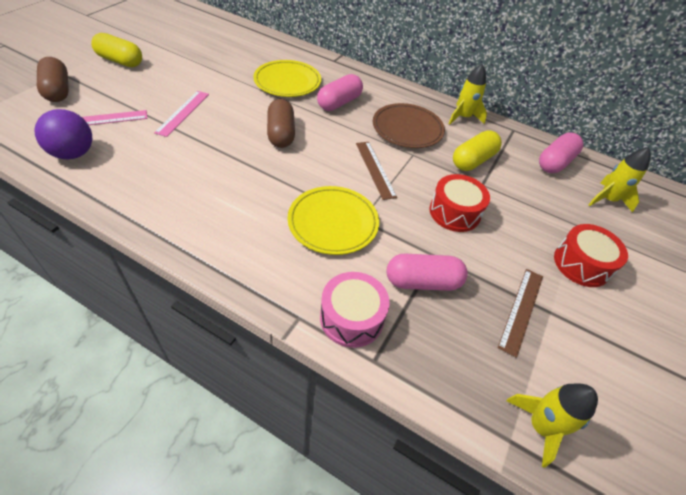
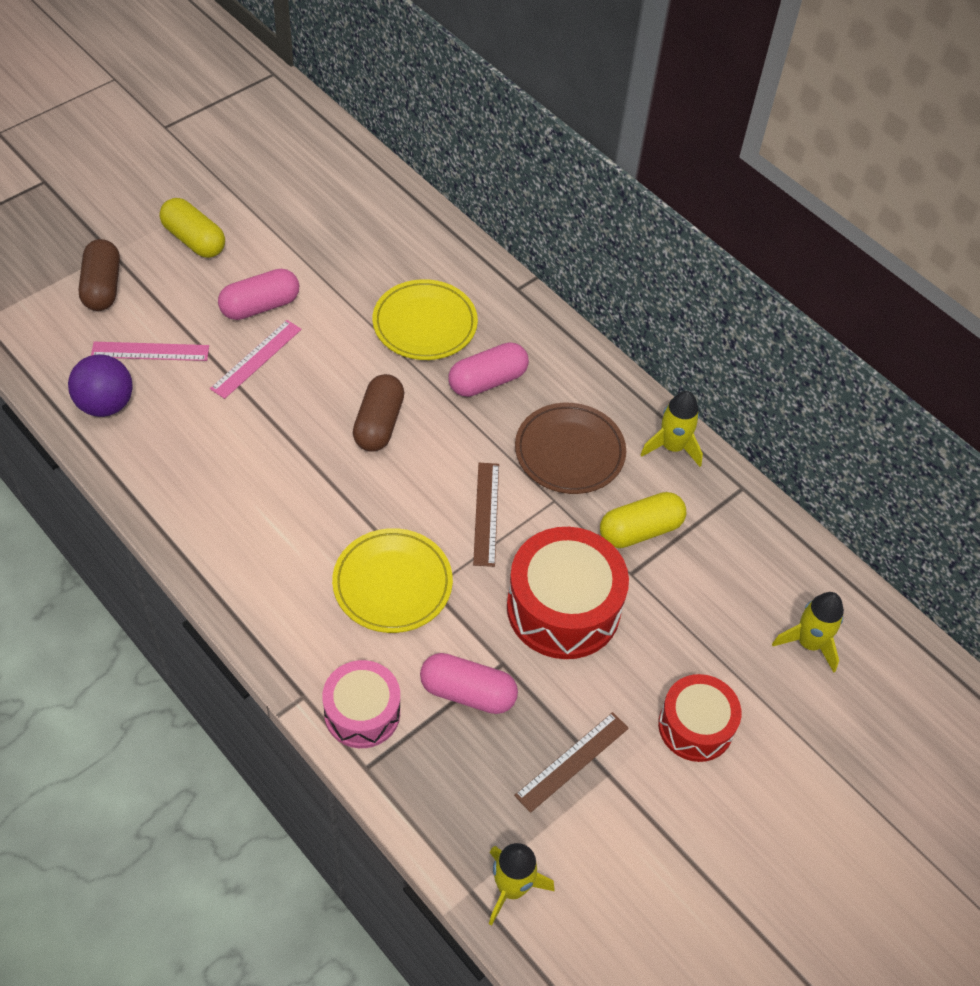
camera: 20 degrees right, 5 degrees up
(454, 212) = (563, 608): red drum -> red drum, size x1.59
(555, 162) = (770, 562): pink capsule -> pink capsule (260, 306)

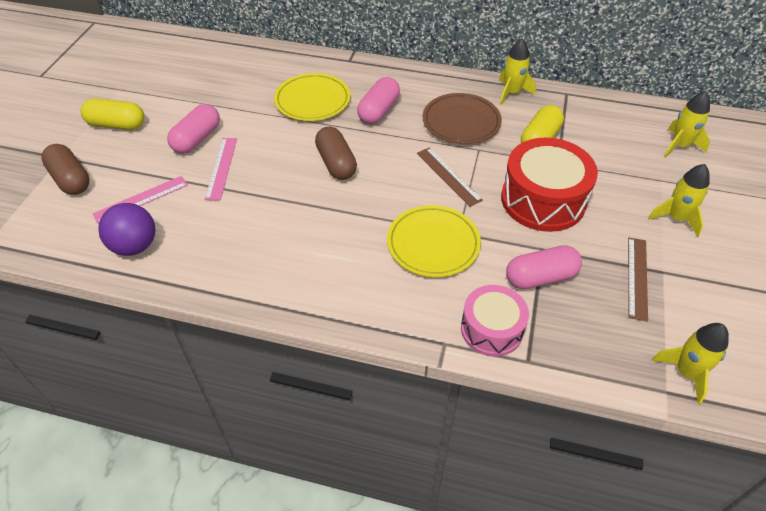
camera: 30 degrees left, 5 degrees down
(695, 726) = (676, 218): red drum -> yellow rocket

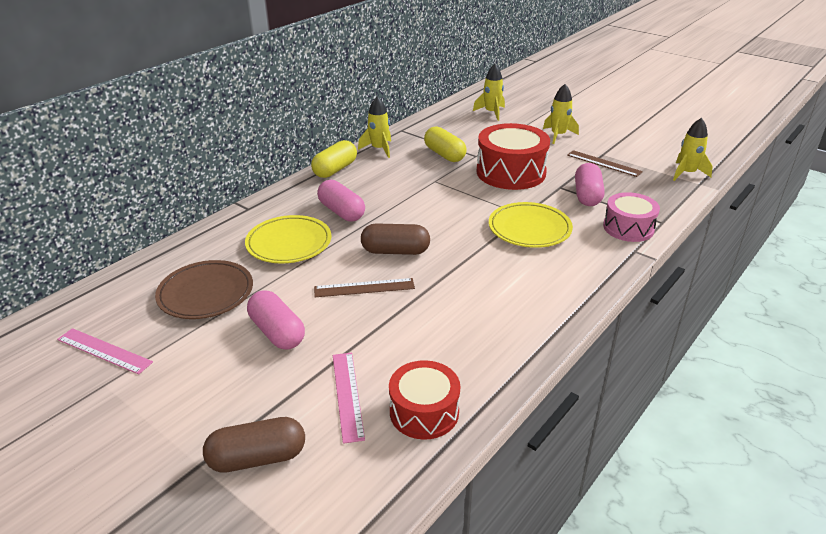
camera: 65 degrees left, 15 degrees down
(117, 125) = (182, 397): yellow capsule -> yellow capsule (335, 169)
(135, 246) = (424, 412): purple ball -> red drum
(221, 168) = (343, 323): pink ruler -> pink ruler (104, 350)
(448, 176) = (456, 202): brown ruler -> brown ruler (364, 288)
(461, 122) = (394, 179): brown plate -> brown plate (206, 293)

